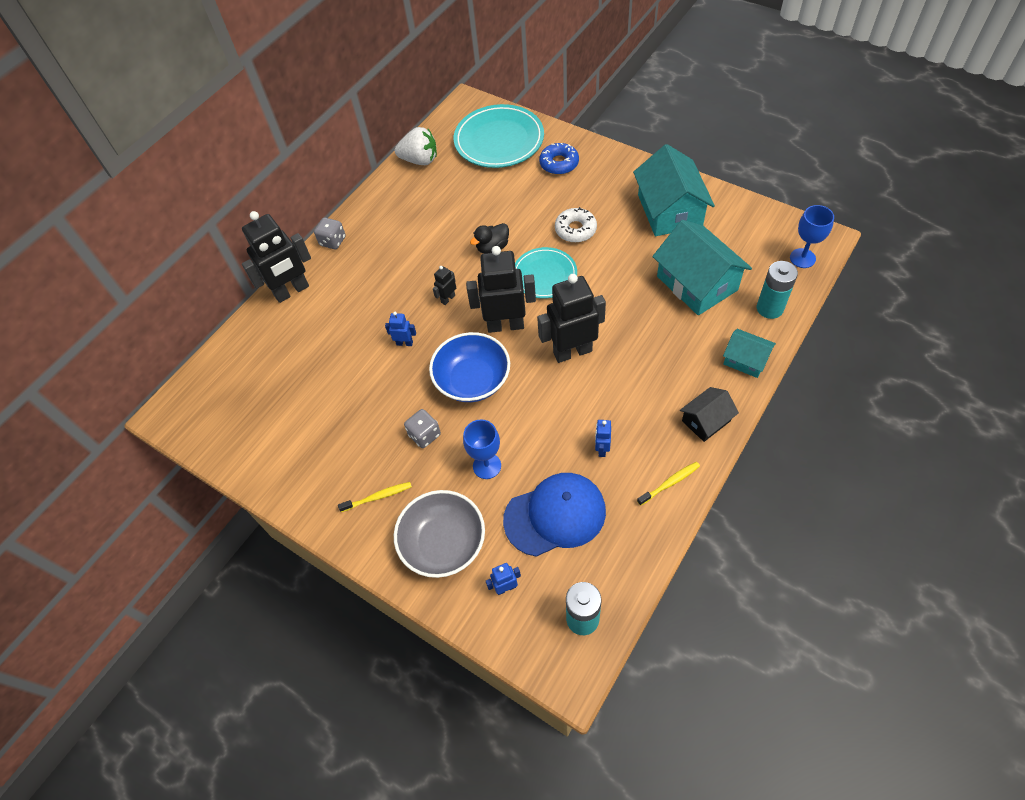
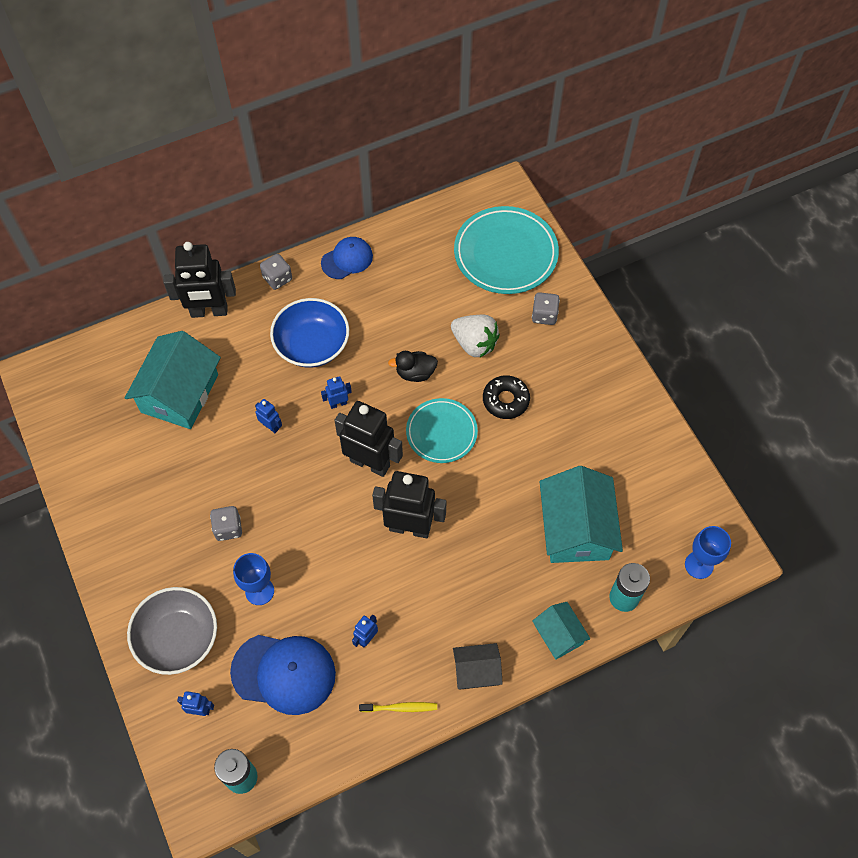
camera: 25 degrees right, 5 degrees up
(378, 497) = (153, 562): yellow toothbrush -> none
(380, 202) = (347, 259): none -> blue cap
(420, 160) = (415, 233): white strawberry -> white strawberry (474, 343)
(448, 299) = (338, 403): black robot -> blue robot
(472, 380) = (303, 500): blue bowl -> blue bowl (312, 345)
(559, 163) = (544, 315): blue donut -> grey dice
(575, 230) = (505, 400): white donut -> black donut
(669, 210) = (611, 434): turquoise house -> turquoise house (180, 393)

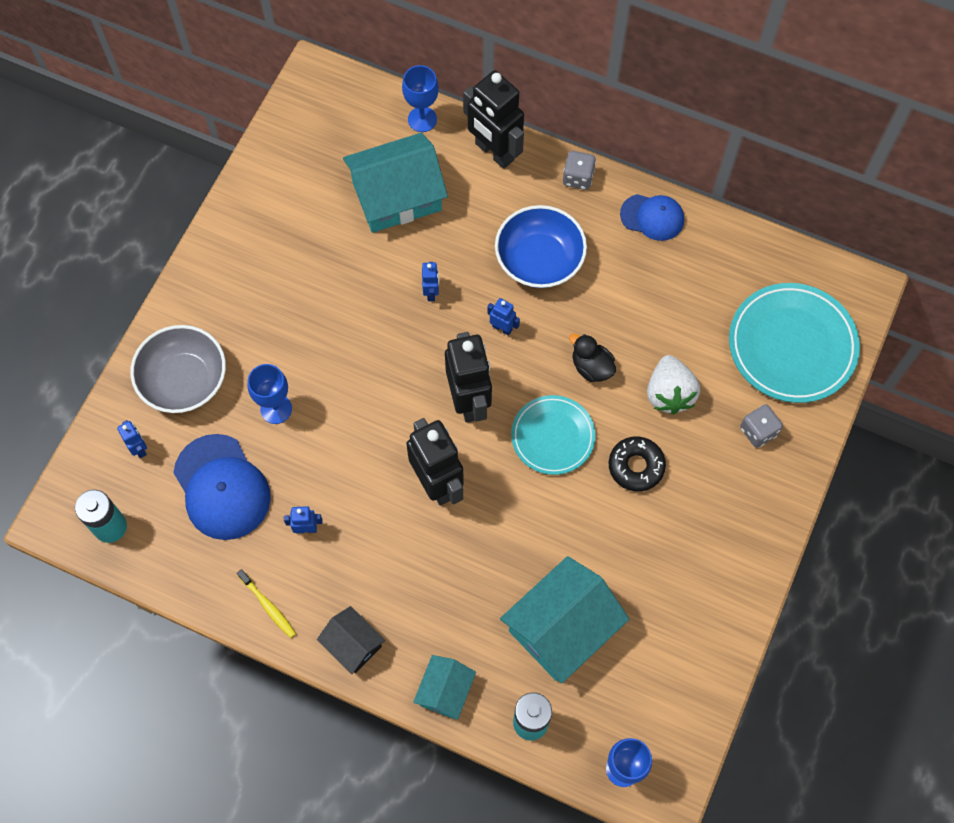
camera: 50 degrees right, 5 degrees up
(140, 335) = (422, 119): none -> blue goblet
(228, 528) = (310, 338): grey dice -> none

